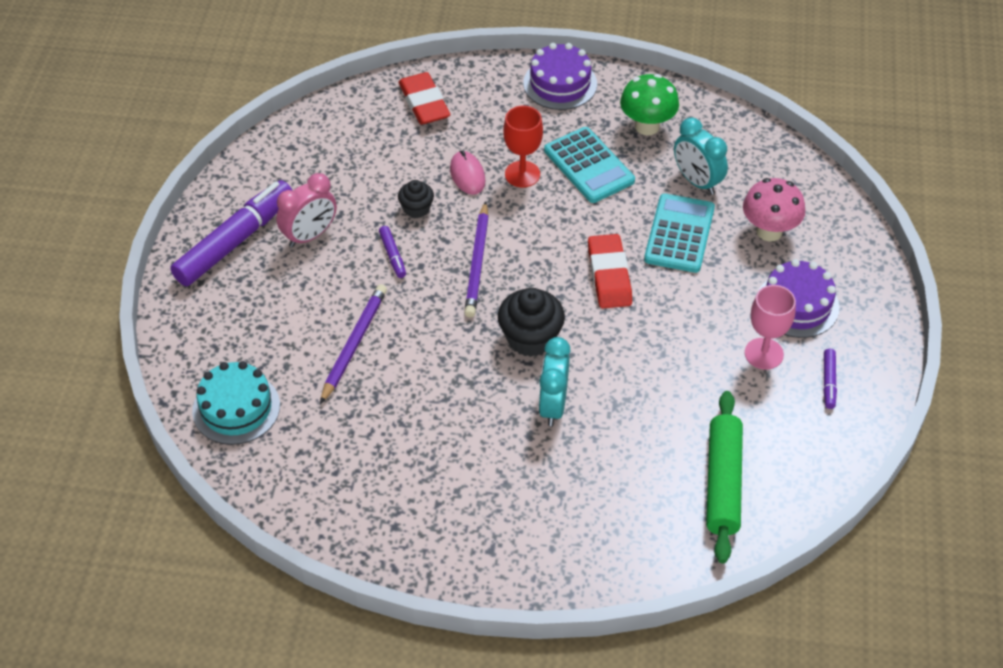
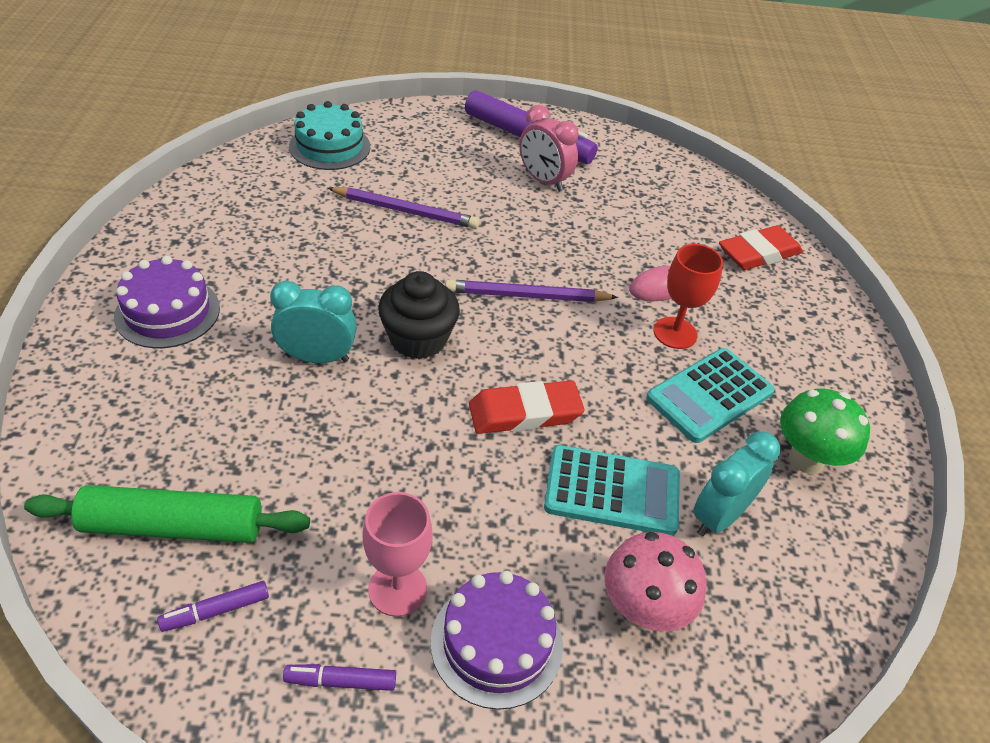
camera: 80 degrees right, 5 degrees down
(393, 255) = (527, 234): purple marker -> purple marker (216, 611)
(416, 208) = (597, 249): black cupcake -> none
(560, 83) = (845, 369): purple cake -> purple cake (167, 312)

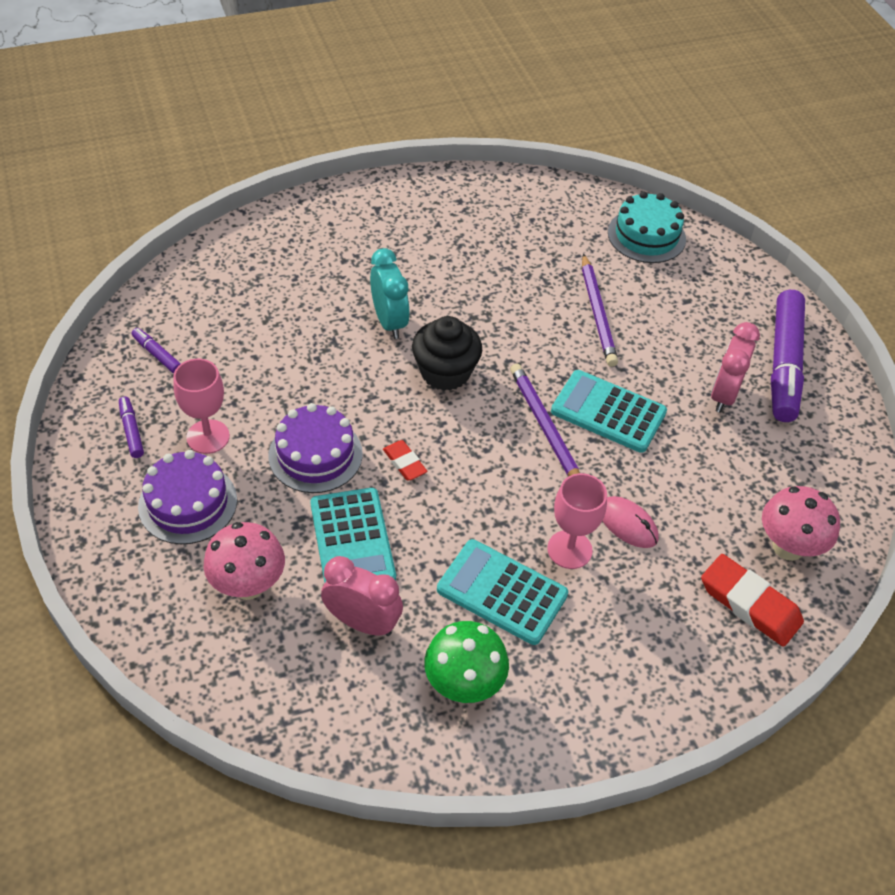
camera: 70 degrees right, 5 degrees up
(167, 312) = (385, 229): purple cake -> purple cake (315, 455)
(173, 526) = (208, 310): green rolling pin -> none
(525, 413) = (404, 463): red eraser -> red eraser, size x0.56
(529, 250) = (608, 412): none -> turquoise calculator
(675, 333) = (569, 549): red goblet -> pink goblet
(710, 212) = (788, 547): none -> pink mushroom
(719, 516) = (362, 622): turquoise clock -> pink clock

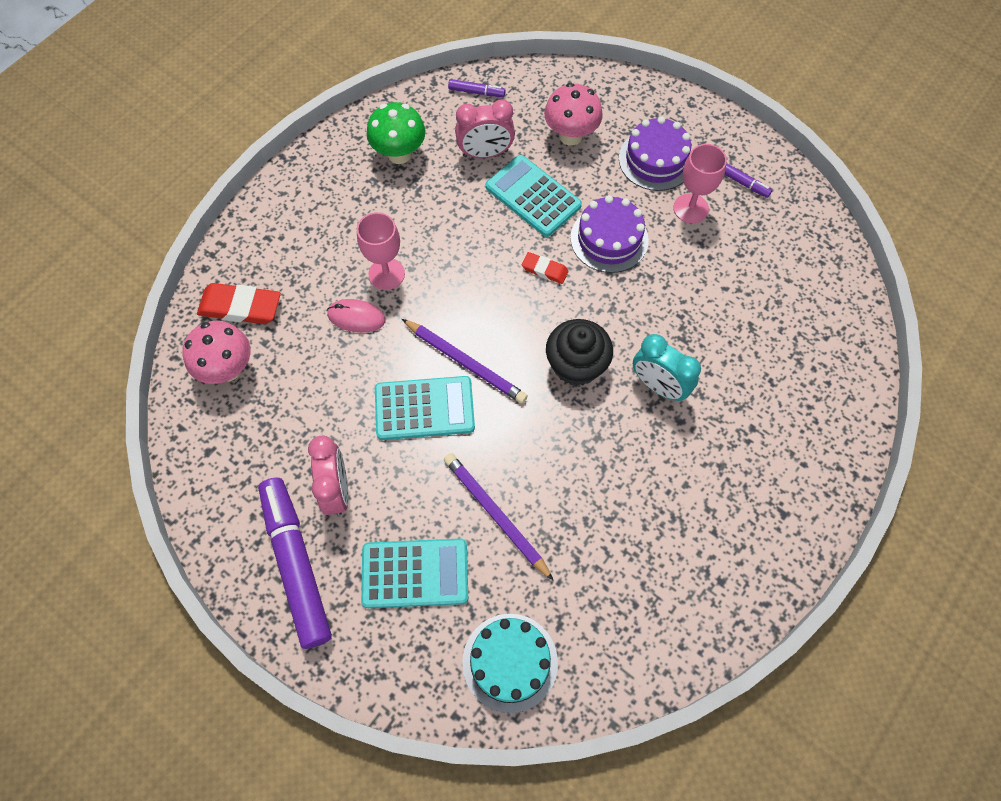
camera: 150 degrees right, 15 degrees up
(157, 355) = (791, 246): purple marker -> purple marker (476, 92)
(502, 592) = (413, 219): turquoise calculator -> turquoise calculator (415, 573)

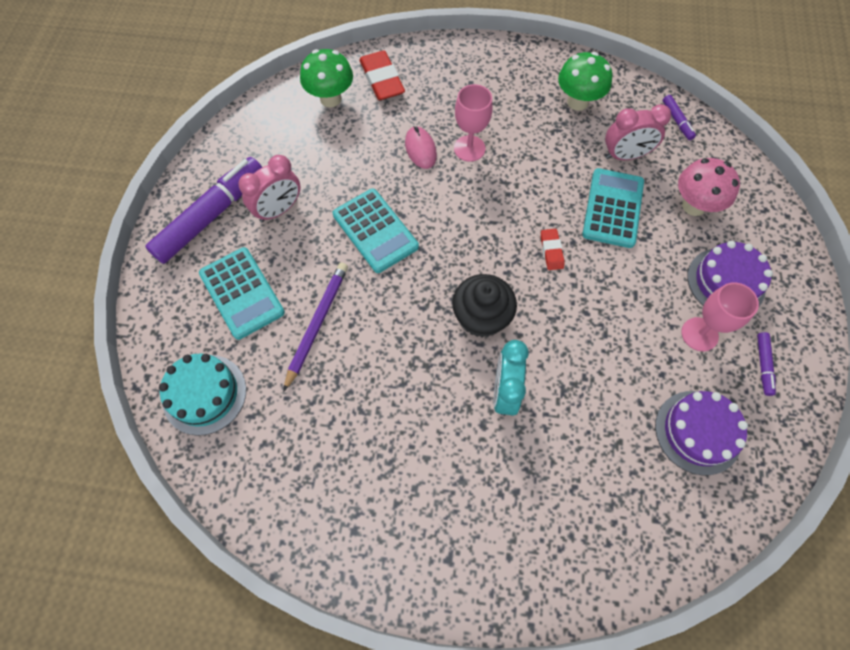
camera: 60 degrees right, 0 degrees up
(228, 369) = (330, 99): pink mushroom -> green mushroom
(465, 363) = (431, 238): purple pencil -> none
(485, 153) = (625, 156): pink clock -> pink clock turned 60 degrees counterclockwise
(609, 239) = (617, 284): purple cake -> purple cake (697, 432)

